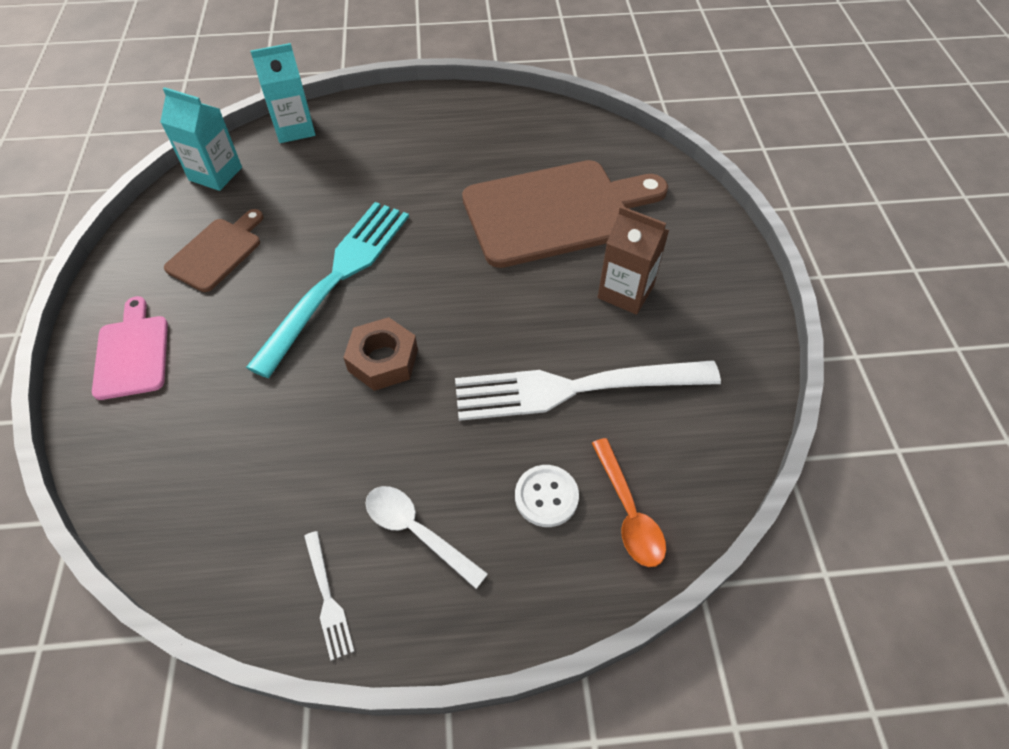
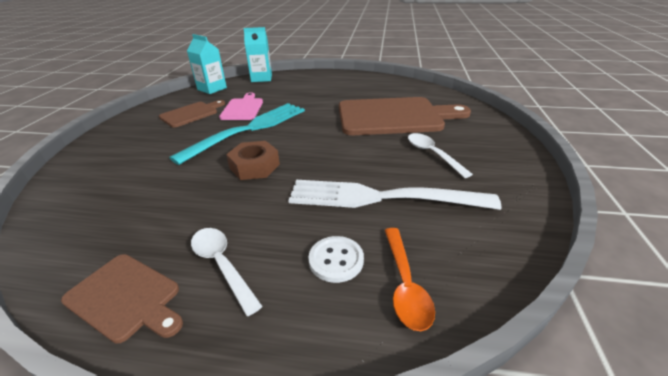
camera: 15 degrees right, 20 degrees down
(132, 353) = (114, 146): pink cutting board -> pink cutting board (243, 108)
(327, 598) = (126, 297): white fork -> brown cutting board
(625, 292) = (432, 154): brown carton -> white spoon

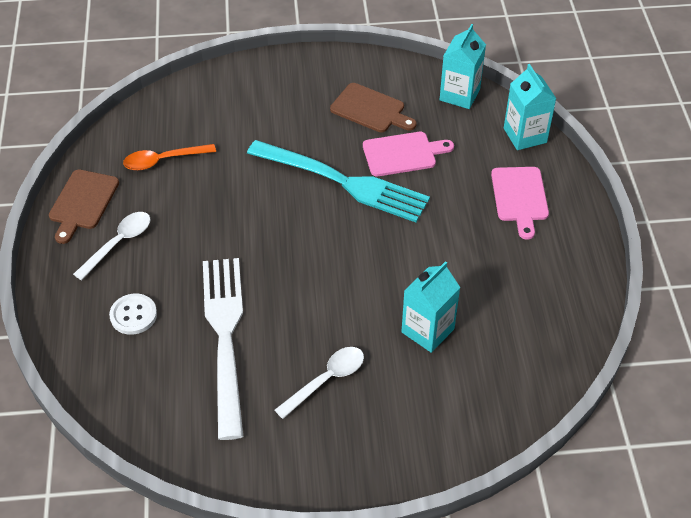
camera: 75 degrees right, 15 degrees up
(254, 166) = (260, 216): brown nut -> none
(305, 84) = (520, 197): none -> pink cutting board
(394, 116) = (427, 330): brown cutting board -> turquoise carton
(405, 284) = (113, 365): orange spoon -> orange spoon (163, 160)

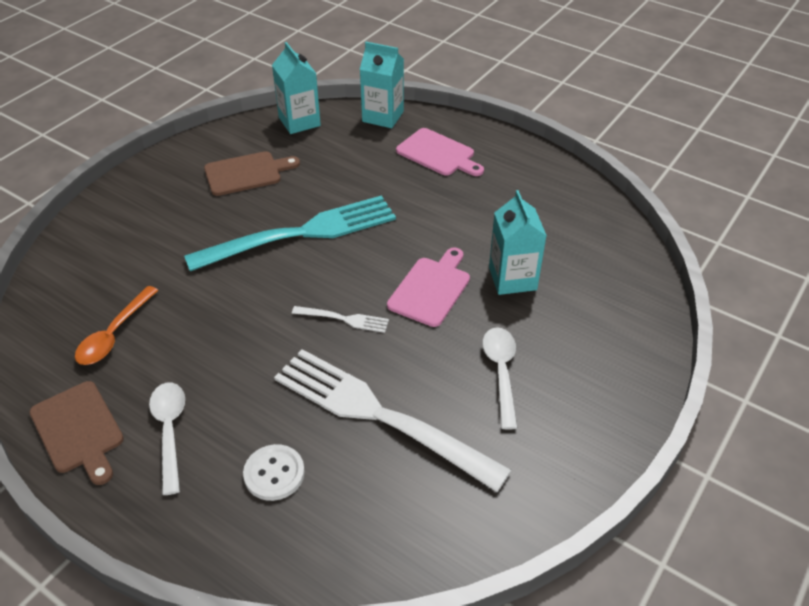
camera: 50 degrees left, 5 degrees down
(288, 261) = (344, 319): none -> white fork
(403, 154) = (317, 184): pink cutting board -> pink cutting board (431, 289)

